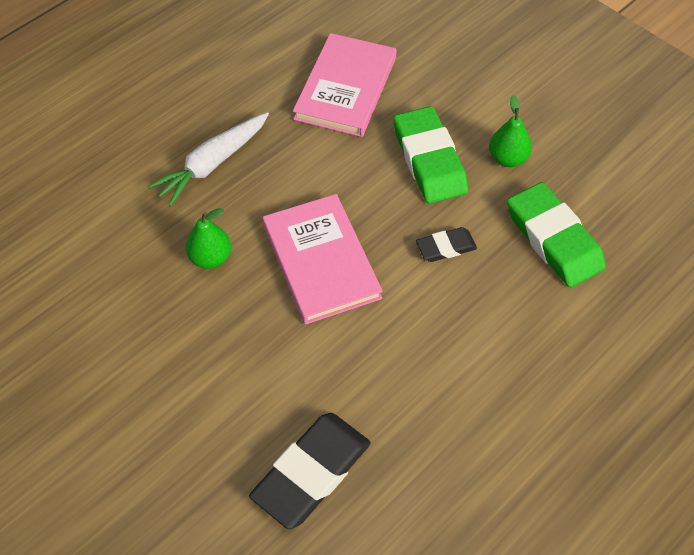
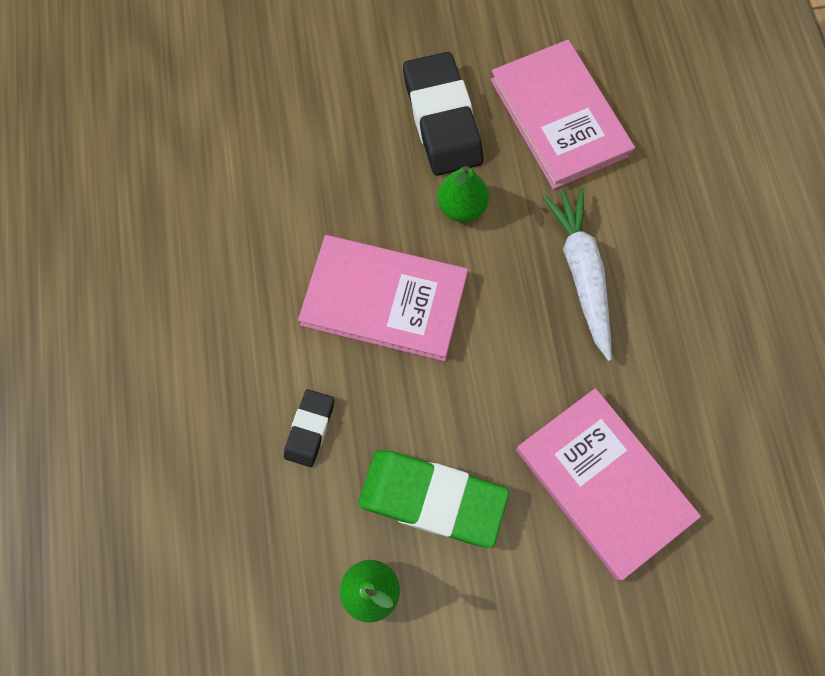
camera: 125 degrees right, 15 degrees up
(87, 240) = (559, 117): none -> pink book
(311, 473) = (188, 161): black eraser -> black eraser (442, 119)
(553, 239) = (233, 549): green eraser -> none

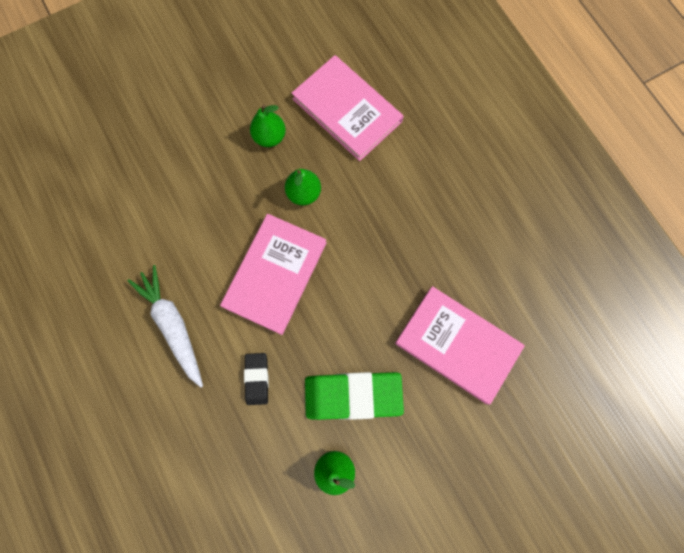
camera: 20 degrees left, 5 degrees up
(384, 300) = (275, 274): pink book -> pink book turned 60 degrees counterclockwise
(442, 119) = (269, 137): black eraser -> green pear
(581, 273) = (397, 212): white carrot -> white carrot (173, 325)

